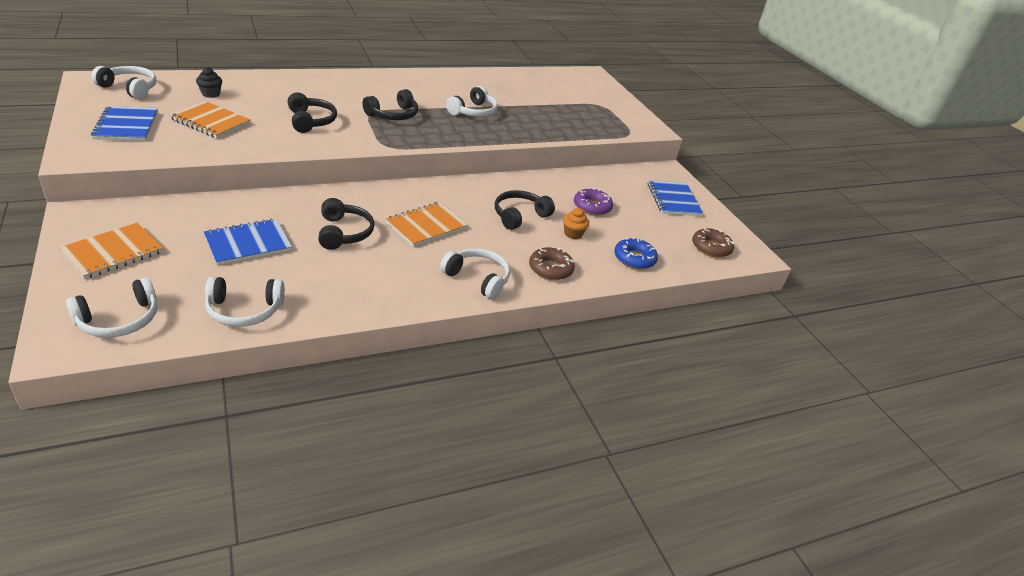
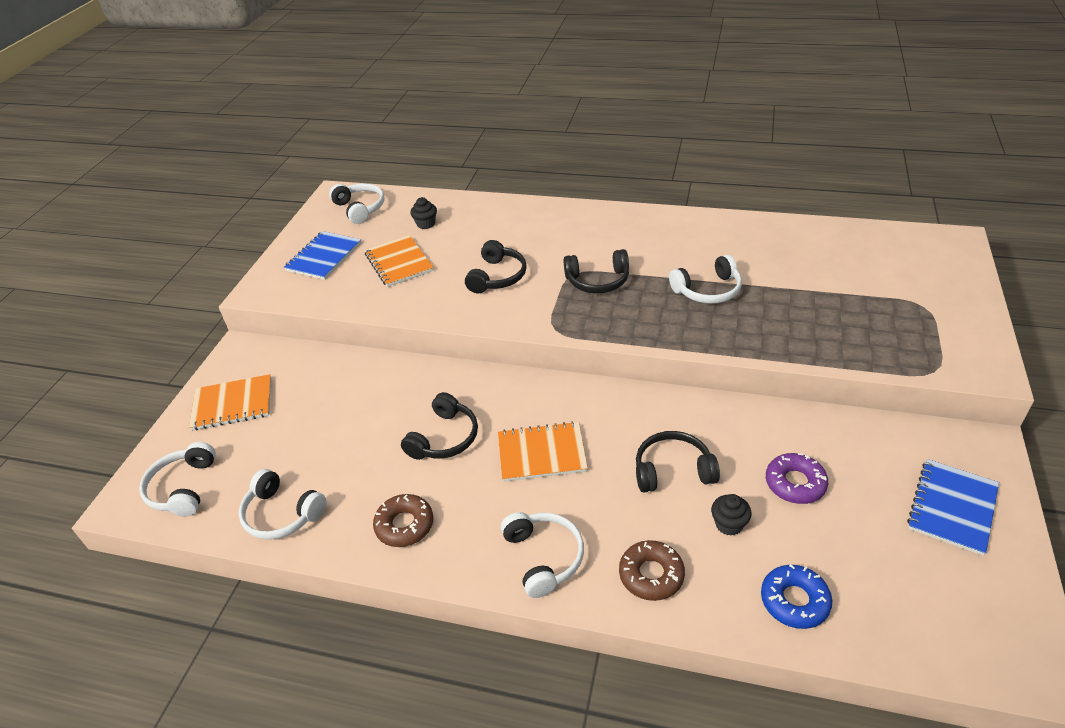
camera: 45 degrees right, 5 degrees up
(119, 320) = (183, 488): white headphones -> white headphones turned 90 degrees clockwise
(248, 243) = (345, 426): blue notebook -> none
(573, 234) = (729, 524): orange cupcake -> black cupcake
(711, 247) = (954, 626): brown donut -> brown donut (404, 525)

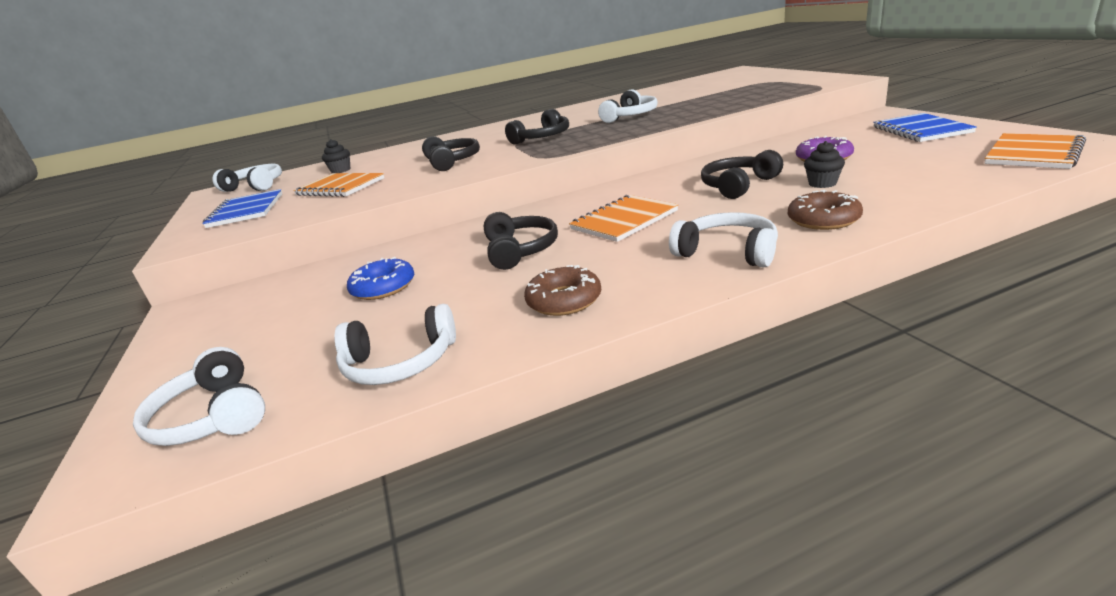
camera: 35 degrees left, 15 degrees down
(232, 404) = (220, 337): orange notebook -> orange notebook (1033, 154)
(794, 601) = (931, 184): blue donut -> blue donut (383, 287)

